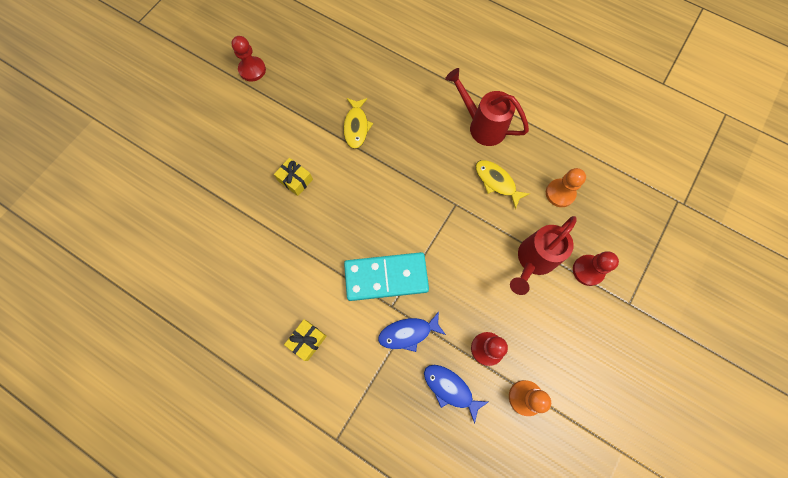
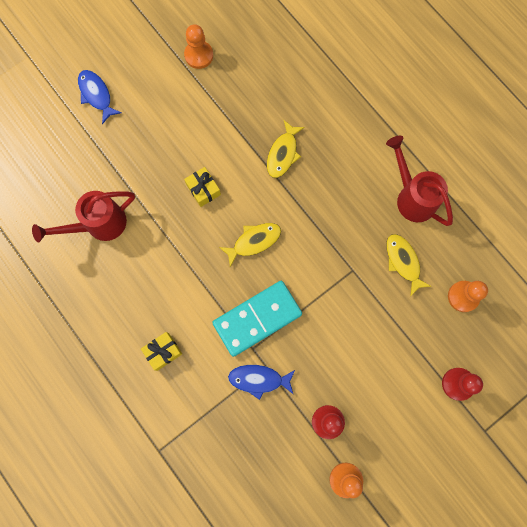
camera: 20 degrees right, 5 degrees up
(252, 70) = (199, 55): red pawn -> orange pawn
(358, 209) = (254, 241): none -> yellow fish
(386, 277) = (257, 319): turquoise domino -> turquoise domino turned 45 degrees counterclockwise
(450, 388) = (279, 445): blue fish -> blue fish (96, 95)
(533, 260) = (407, 354): red watering can -> red watering can (99, 224)

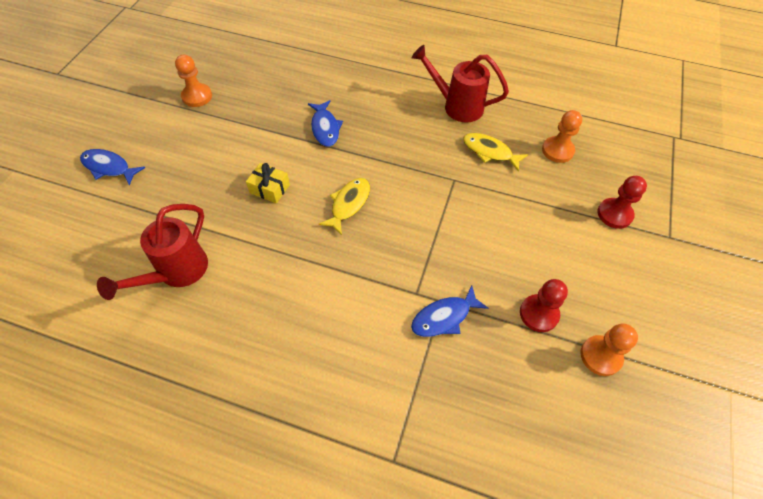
camera: 35 degrees left, 20 degrees down
(163, 351) = (326, 352): yellow gift -> none
(257, 319) = (401, 265): turquoise domino -> none
(283, 153) = (325, 128): yellow fish -> blue fish

